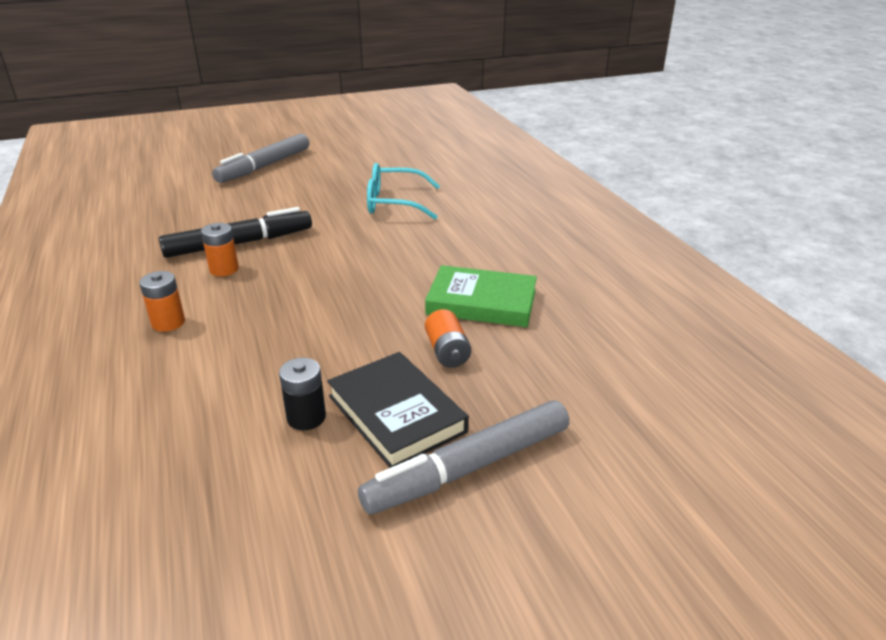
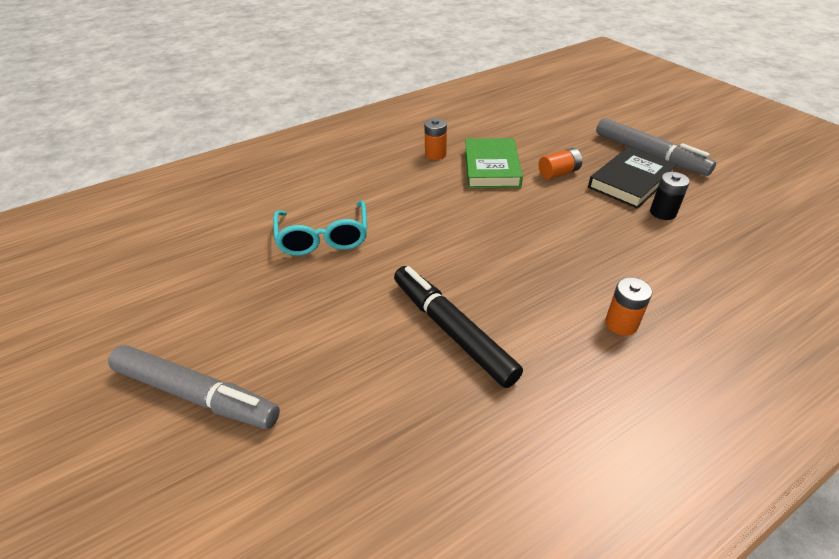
camera: 100 degrees left, 10 degrees up
(224, 269) = (511, 321): orange battery -> orange battery (435, 154)

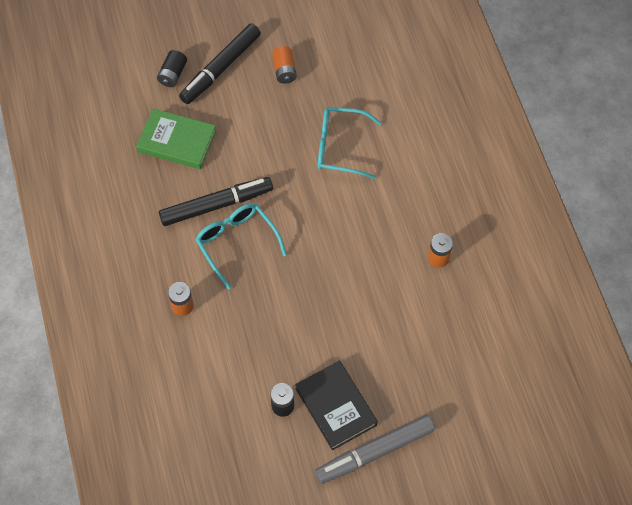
camera: 105 degrees right, 20 degrees up
(196, 394) = (221, 68): grey marker -> black marker
(208, 466) = (173, 74): none -> black battery
(491, 167) = (399, 298): green book -> green book (177, 141)
(498, 295) = (236, 243): none -> turquoise glasses
(558, 173) = (370, 351): orange battery -> orange battery (284, 70)

